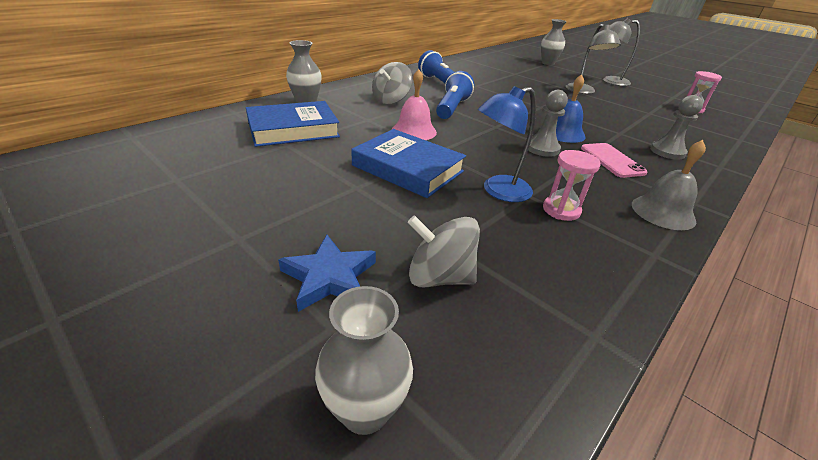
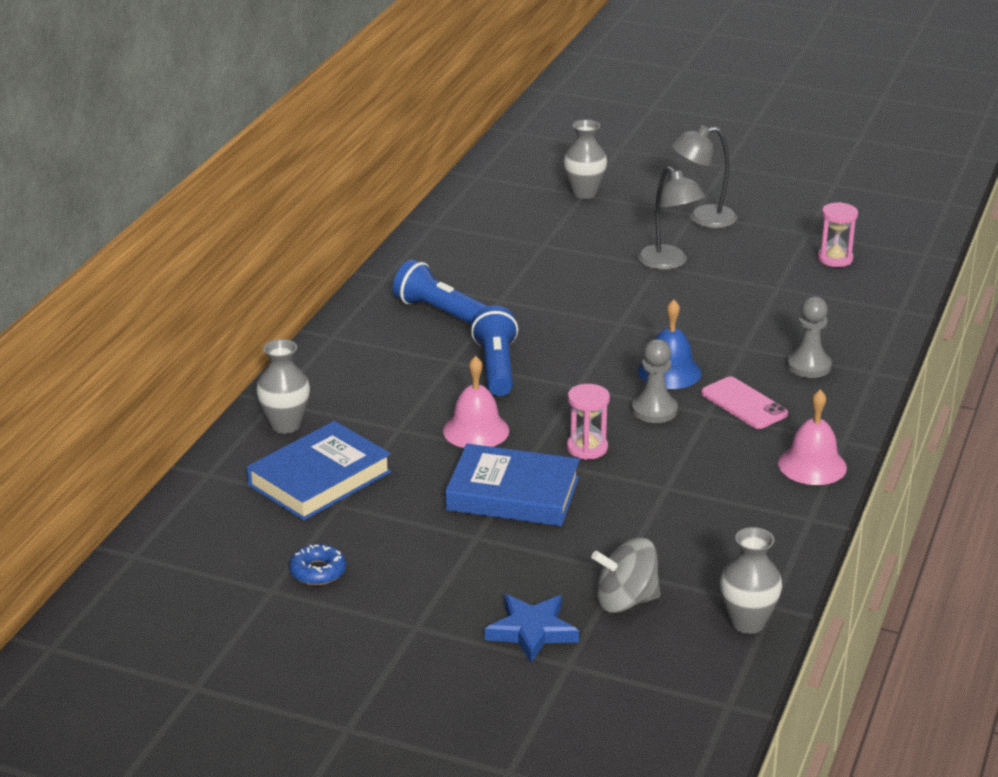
camera: 20 degrees left, 5 degrees down
(222, 177) = (318, 571): none -> blue donut
(365, 410) = (631, 701): grey vase -> grey vase (747, 623)
(391, 100) = (398, 378): grey spinning top -> none
(498, 191) = (632, 493): blue lamp -> none
(561, 210) = (707, 496): pink hourglass -> pink hourglass (587, 448)
(663, 212) = (812, 465): grey bell -> pink bell

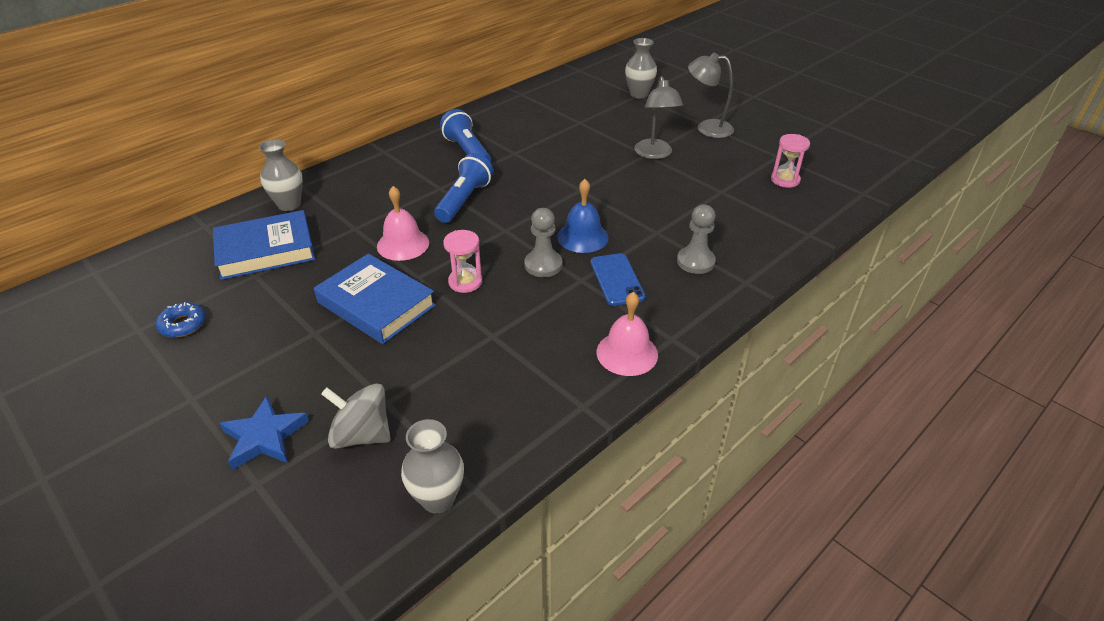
camera: 25 degrees right, 10 degrees up
(744, 404) = (617, 279): pink phone -> blue phone

